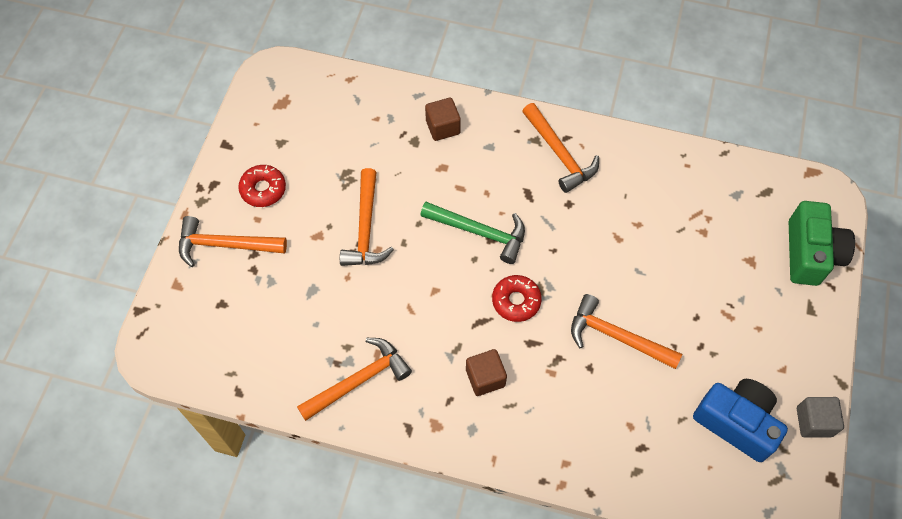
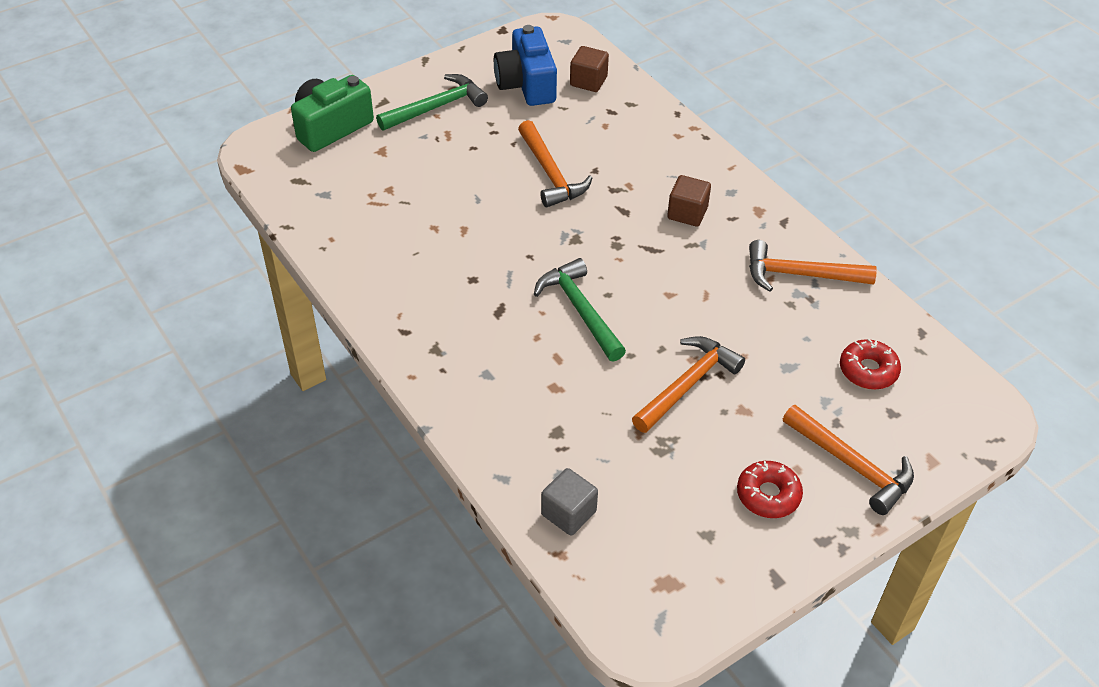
camera: 140 degrees left, 15 degrees down
(443, 127) = (513, 425): brown cube -> brown cube (588, 81)
(516, 301) = (605, 243): red donut -> red donut (868, 370)
(559, 153) = (429, 322): orange hammer -> none
(769, 336) = (436, 107): none -> green hammer
(814, 422) = (473, 56): grey cube -> grey cube (568, 513)

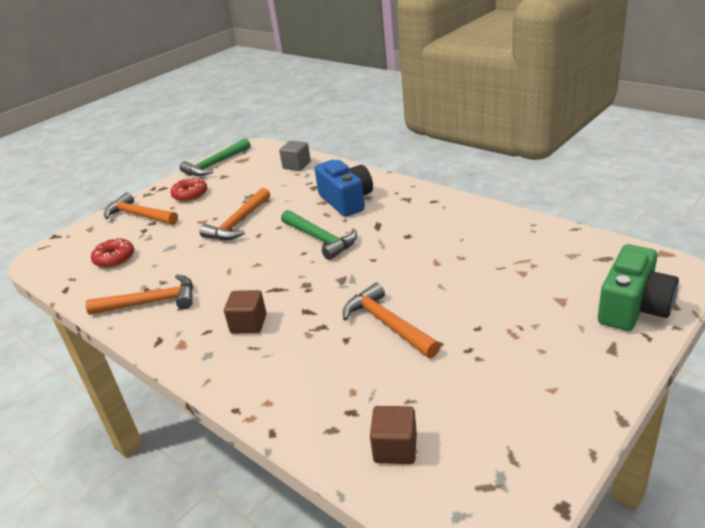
camera: 170 degrees right, 15 degrees down
(436, 107) = (550, 359): green hammer -> green hammer (216, 164)
(526, 84) = (469, 420): blue camera -> blue camera (346, 201)

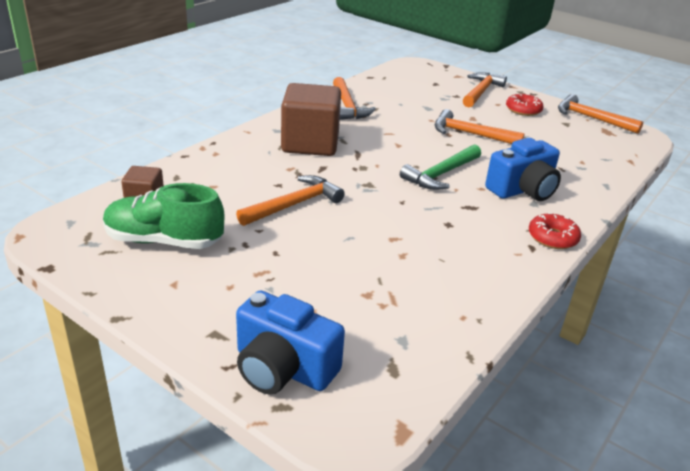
camera: 80 degrees right, 0 degrees up
(114, 258) = (411, 89): red donut -> red donut (552, 238)
(216, 164) = (591, 118): green hammer -> orange hammer
(248, 324) = (310, 144): brown cube -> brown cube, size x2.00
(296, 165) = (602, 161): grey cube -> none
(479, 412) = (164, 241): none -> green shoe
(633, 307) = (283, 368): green camera -> blue camera

